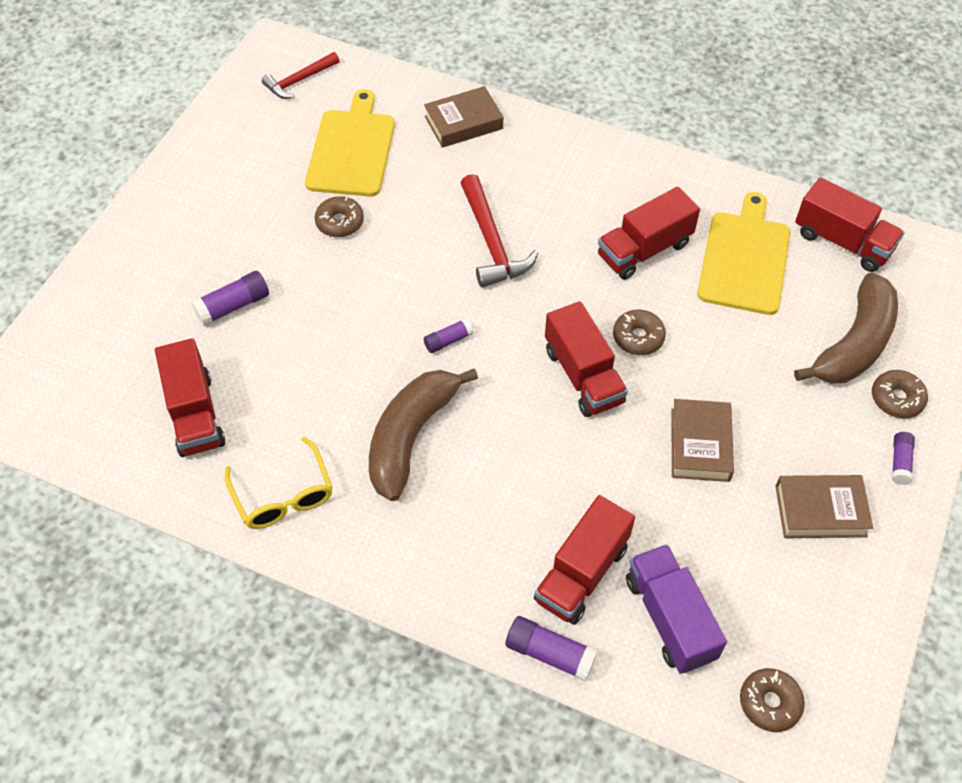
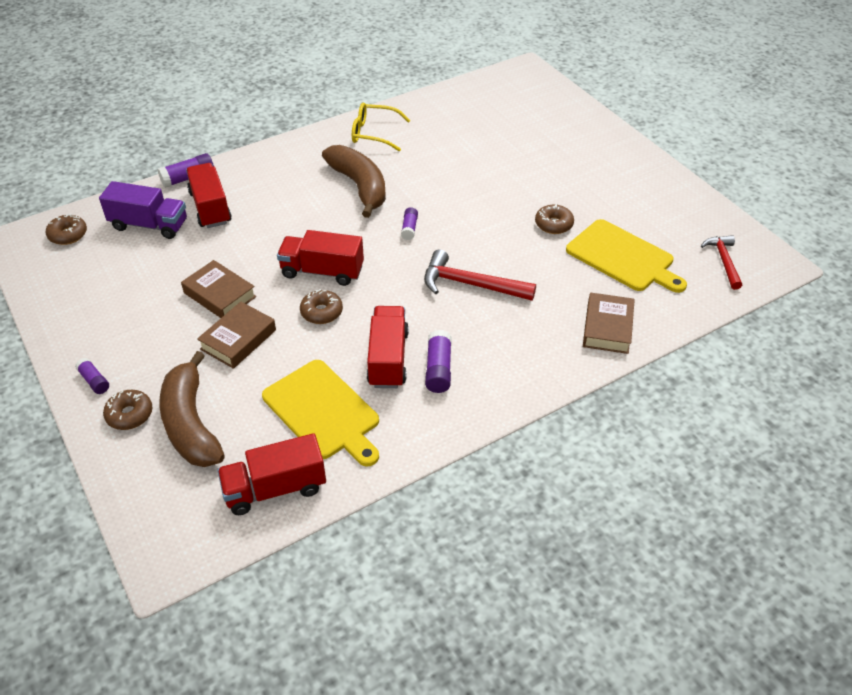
camera: 125 degrees right, 10 degrees down
(195, 414) = (456, 123): red truck -> none
(233, 306) = (521, 159): purple glue stick -> purple glue stick (438, 369)
(820, 510) = (119, 320): brown book -> brown book (238, 339)

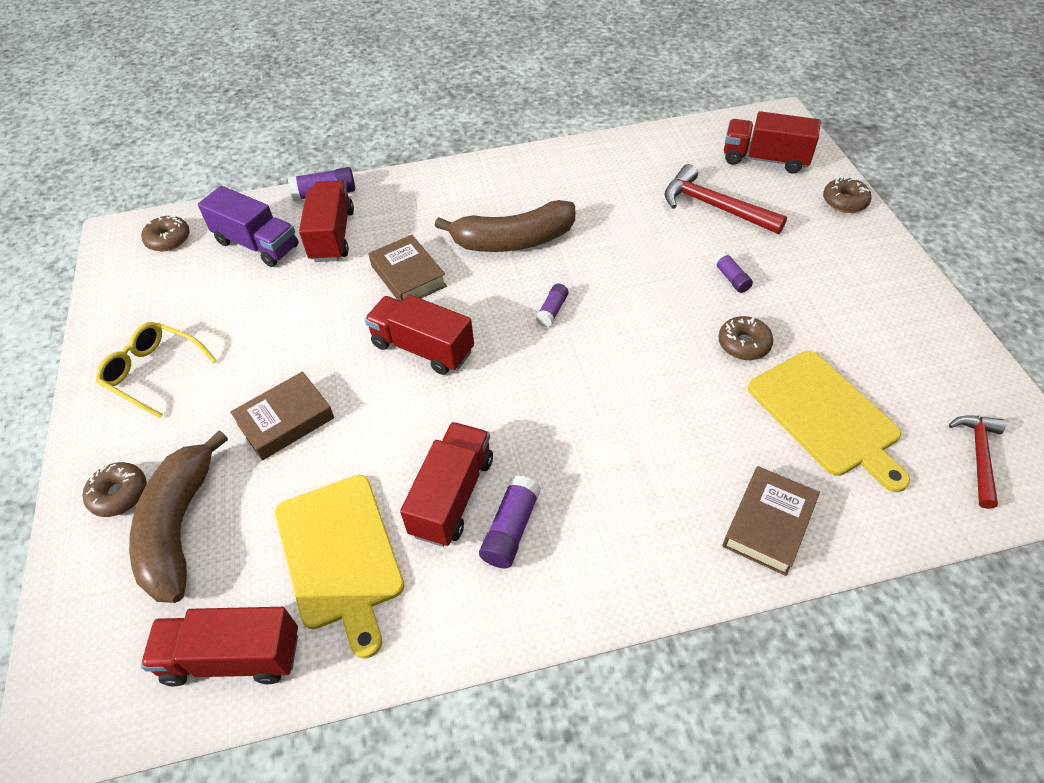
camera: 20 degrees right, 5 degrees up
(94, 381) = (104, 436): purple glue stick -> purple glue stick (731, 278)
(220, 295) = (292, 353): brown book -> brown book (408, 276)
(321, 312) = (398, 406): brown donut -> brown donut (844, 201)
(359, 186) = (513, 240): brown banana -> brown banana turned 90 degrees clockwise
(374, 133) = (558, 173): yellow glasses -> yellow glasses (154, 372)
(471, 284) = (601, 410): red hammer -> red hammer (714, 207)
(525, 99) = (765, 159): none -> red truck

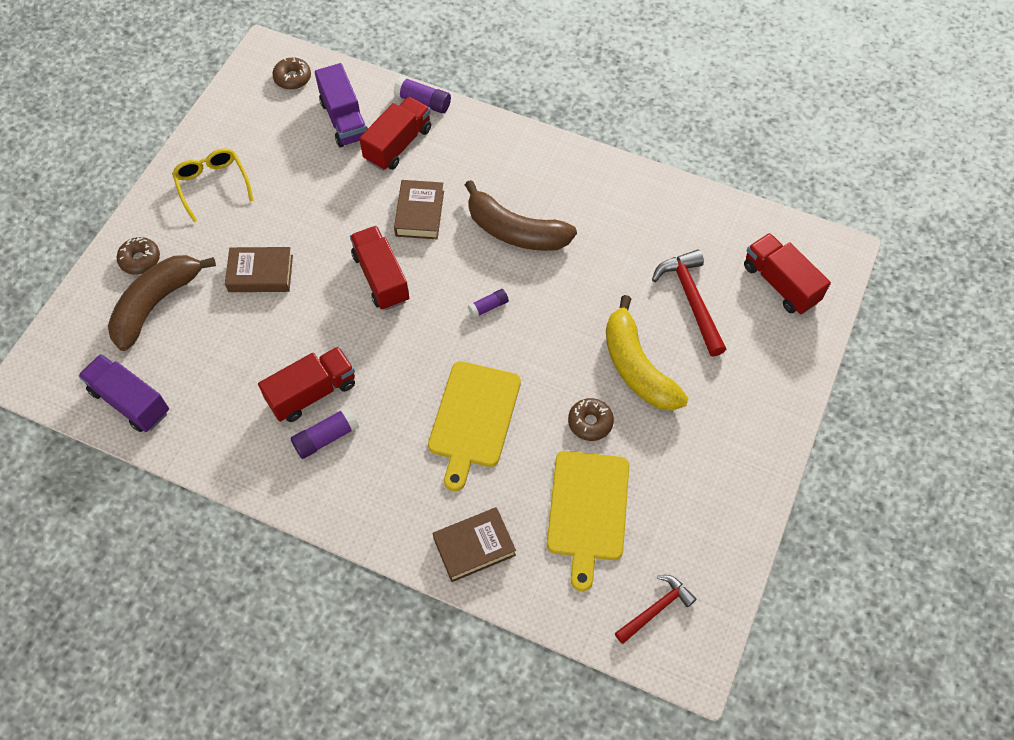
camera: 35 degrees right, 10 degrees up
(232, 657) = (130, 401): red truck -> purple truck
(340, 555) = (224, 383): yellow cutting board -> yellow cutting board (473, 418)
(731, 278) = (637, 367): purple glue stick -> yellow banana
(844, 201) = (799, 364): brown donut -> none

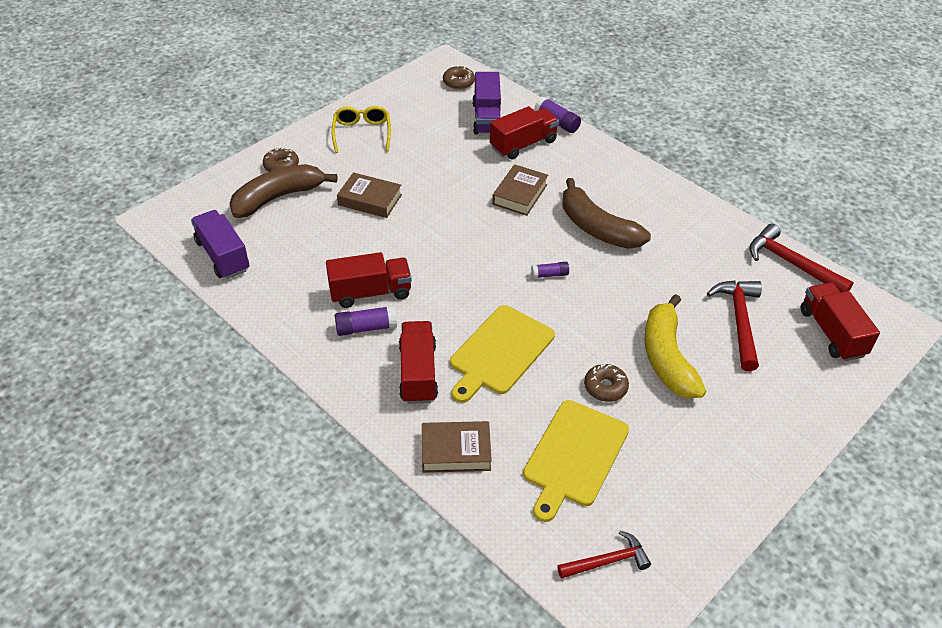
camera: 20 degrees right, 15 degrees down
(381, 277) = (467, 229): red truck -> red truck (418, 373)
(720, 212) = (791, 264): none -> red hammer

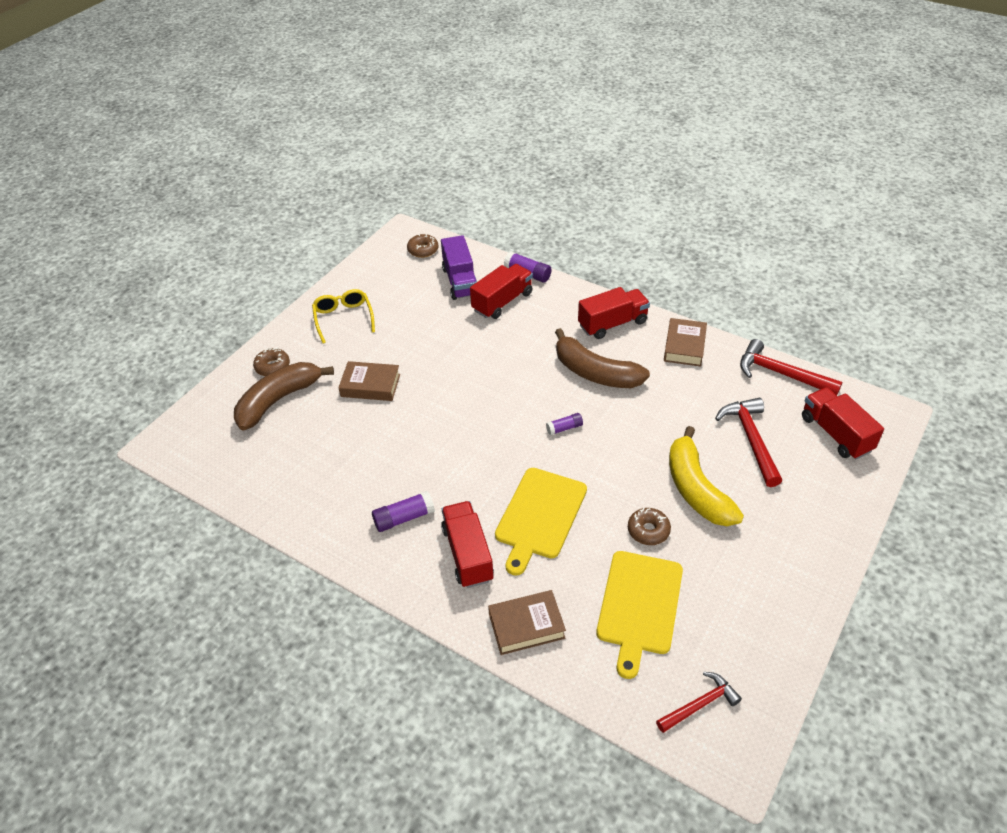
camera: 10 degrees left, 0 degrees up
(223, 256) = (239, 472): purple truck -> none
(370, 292) = (398, 481): red truck -> red truck (612, 324)
(520, 194) = (513, 353): brown book -> brown book (684, 346)

